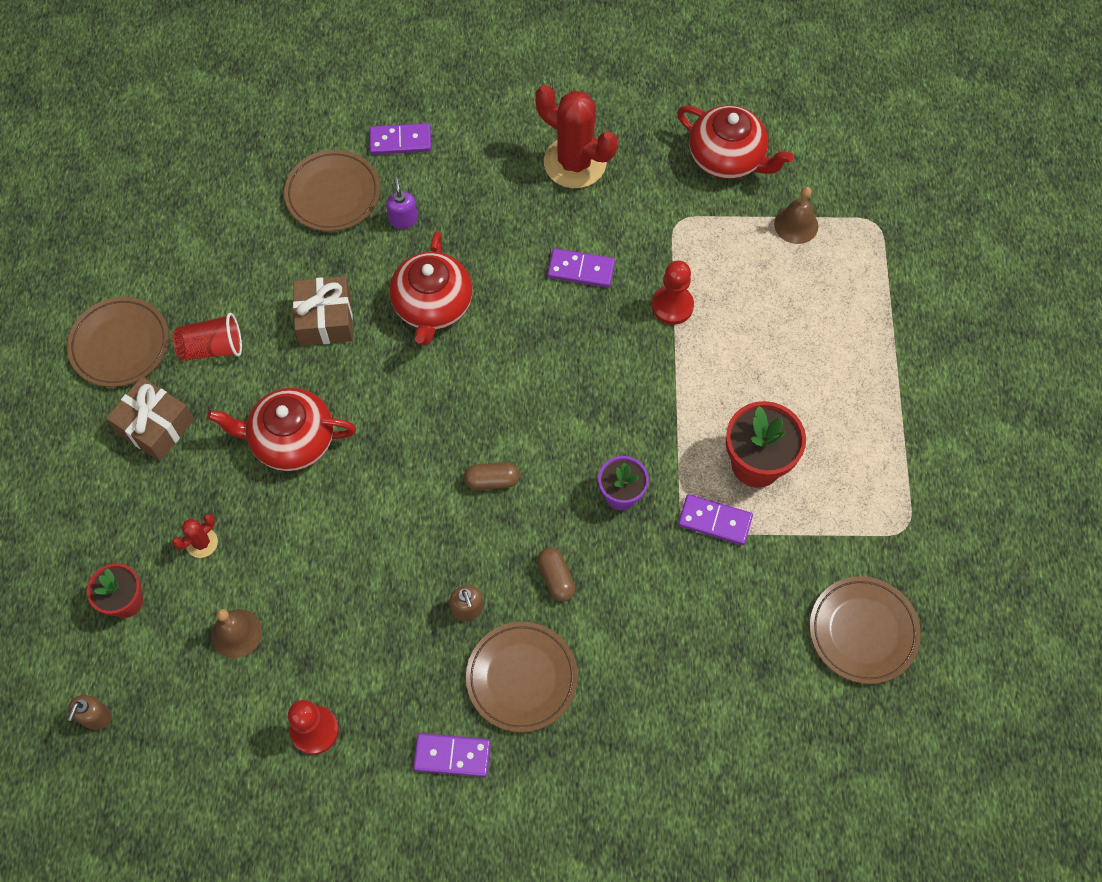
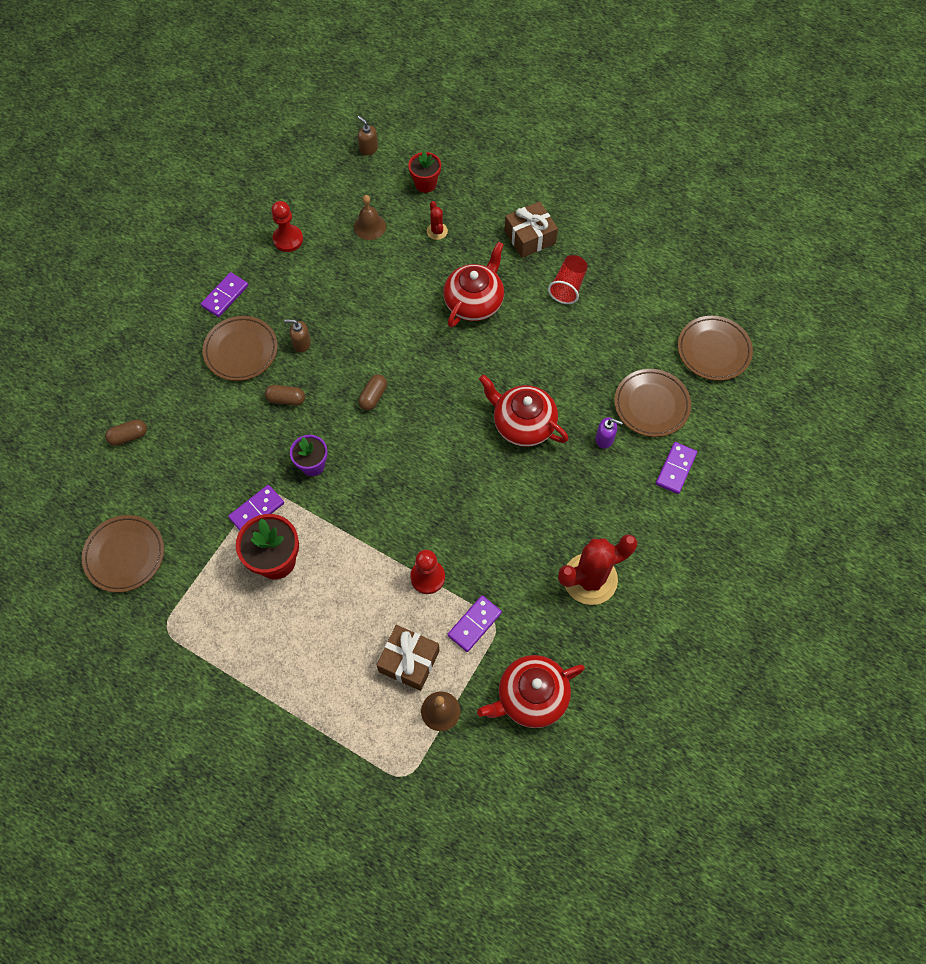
camera: 120 degrees right, 0 degrees up
(120, 345) = (600, 240): brown plate -> brown plate (713, 350)
(325, 319) = (551, 357): brown gift -> brown gift (409, 661)
(581, 270) = (494, 532): purple domino -> purple domino (474, 624)
(723, 736) = (128, 436): none -> brown capsule

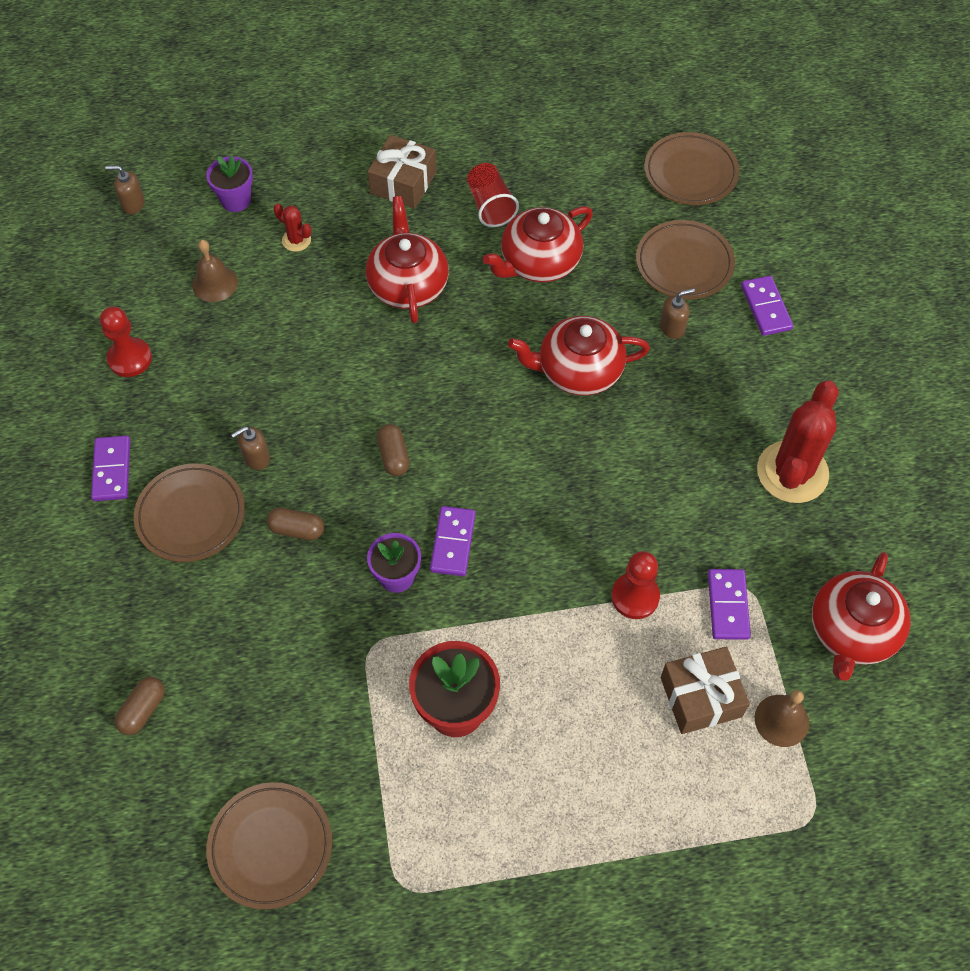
camera: 40 degrees left, 5 degrees down
(256, 510) = (381, 673): purple domino -> purple domino (452, 542)
(286, 399) = (297, 529): brown capsule -> brown capsule turned 45 degrees clockwise
(425, 184) = (236, 200): red flower pot -> purple flower pot
(563, 342) = (539, 262): none -> red teapot
(604, 439) = (672, 327): purple soap dispenser -> brown soap dispenser

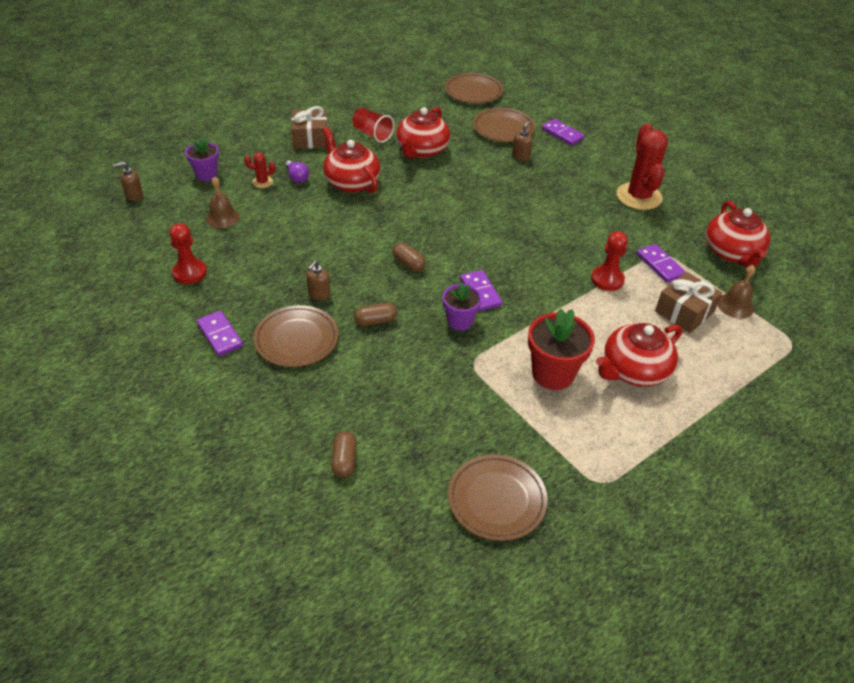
camera: 30 degrees left, 15 degrees down
(344, 249) = (297, 177): none -> purple light bulb
(578, 371) = (485, 190): red teapot -> red teapot (634, 370)

